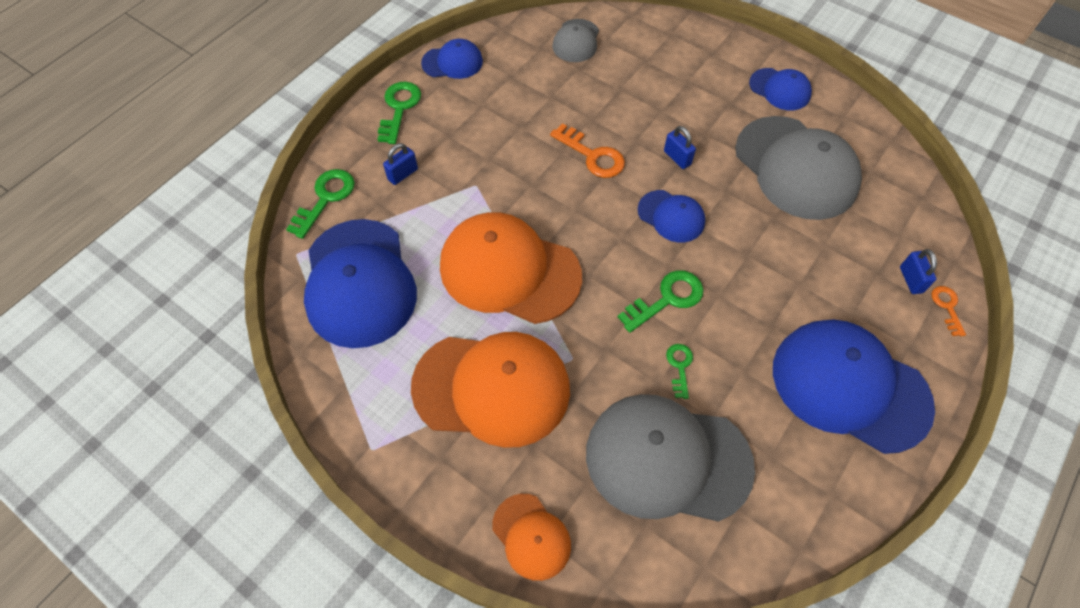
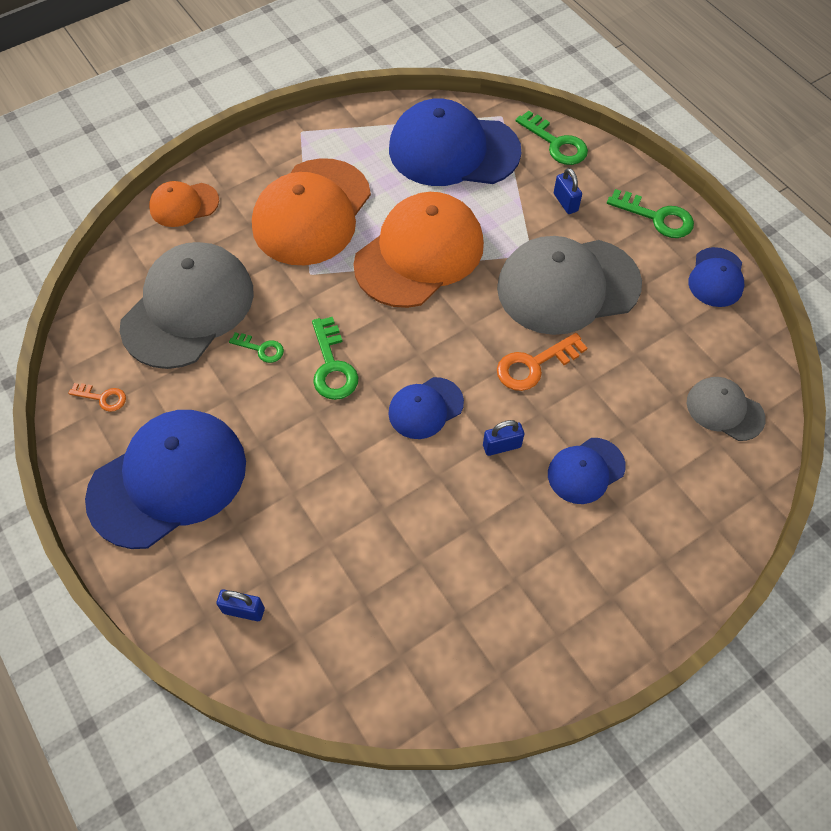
camera: 110 degrees right, 0 degrees up
(780, 89) = (574, 616): blue cap -> blue cap (586, 470)
(796, 167) = (441, 568): grey cap -> grey cap (568, 286)
(947, 307) = (195, 629): orange key -> orange key (102, 398)

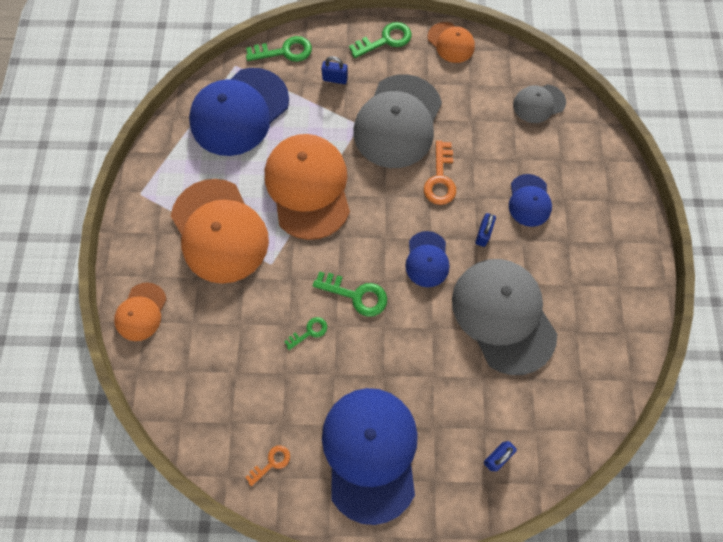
camera: 55 degrees left, 10 degrees up
(188, 308) = (238, 361): grey cap -> grey cap (503, 315)
(716, 277) = (451, 42): blue cap -> orange cap

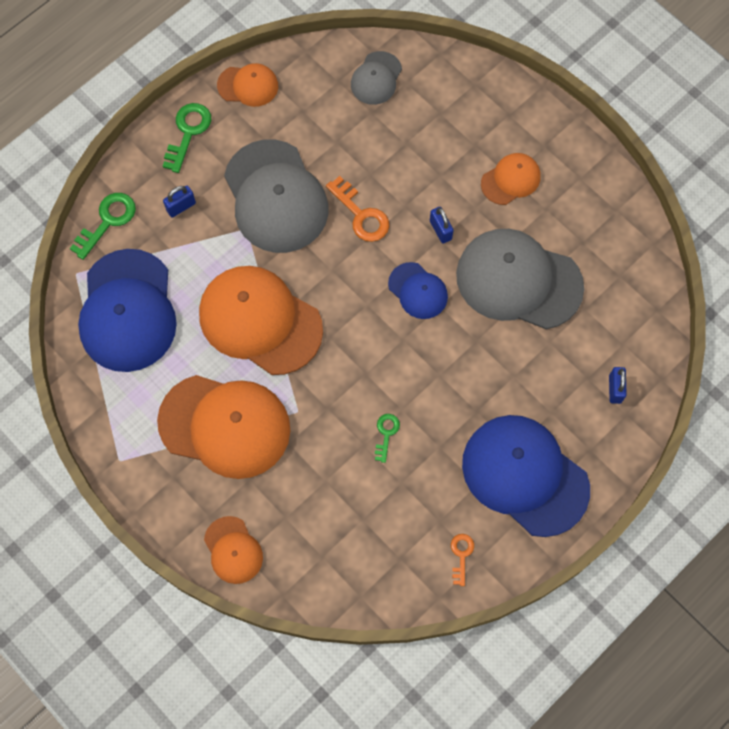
camera: 45 degrees left, 0 degrees up
(356, 295) = (392, 371): green key -> none
(529, 200) = (449, 169): blue cap -> none
(566, 244) = (510, 180): none -> orange cap

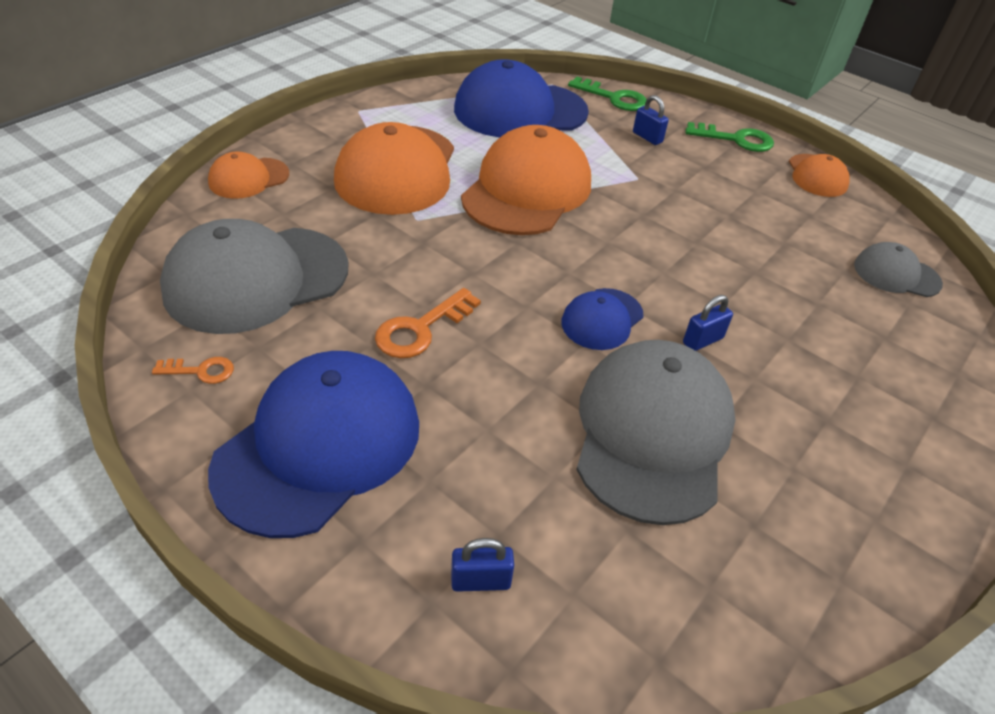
camera: 80 degrees right, 25 degrees down
(276, 197) = (687, 198): grey cap -> grey cap (256, 279)
(361, 215) = (693, 265): orange key -> orange key (421, 329)
(386, 434) = (388, 292): green key -> none
(510, 180) = (822, 420): orange cap -> none

